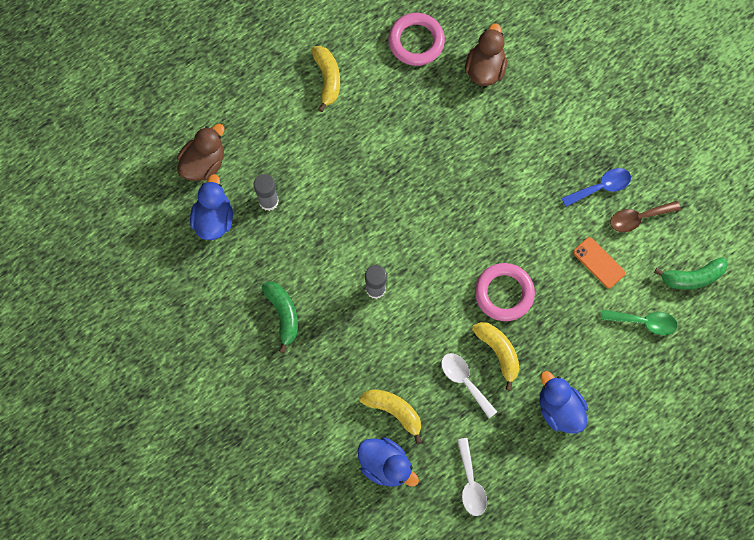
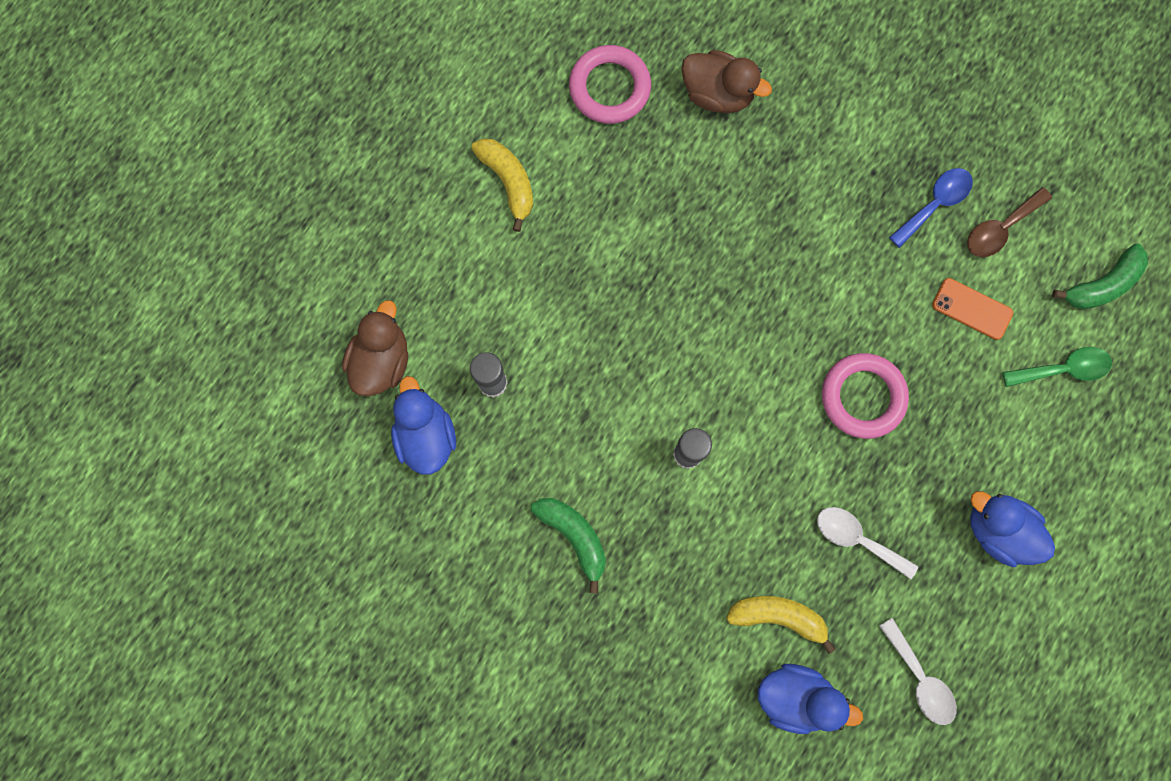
camera: 20 degrees left, 5 degrees up
(485, 69) = (717, 94): brown duck -> brown duck turned 120 degrees clockwise
(498, 352) = (887, 481): yellow banana -> none

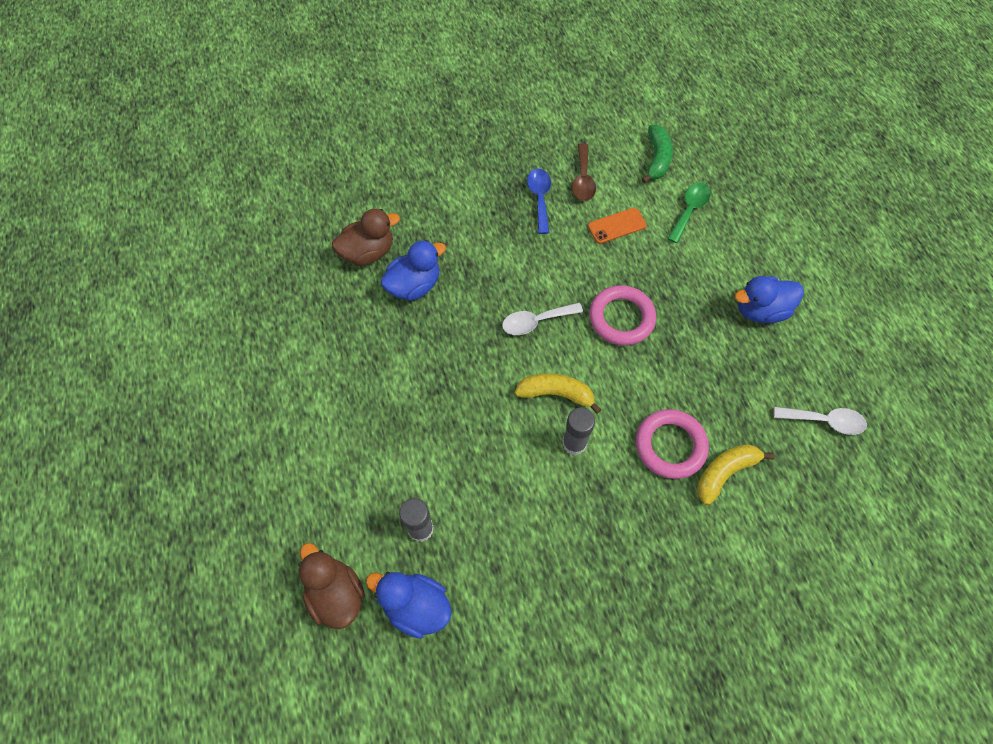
camera: 50 degrees left, 15 degrees down
(508, 182) = (300, 409): yellow banana -> yellow banana (556, 394)
(574, 536) = (571, 560): green banana -> none
(609, 88) = (304, 305): pink ring -> pink ring (670, 446)
(796, 697) = (786, 503): blue duck -> blue duck (414, 285)
(857, 539) = (708, 388): white spoon -> white spoon (535, 321)

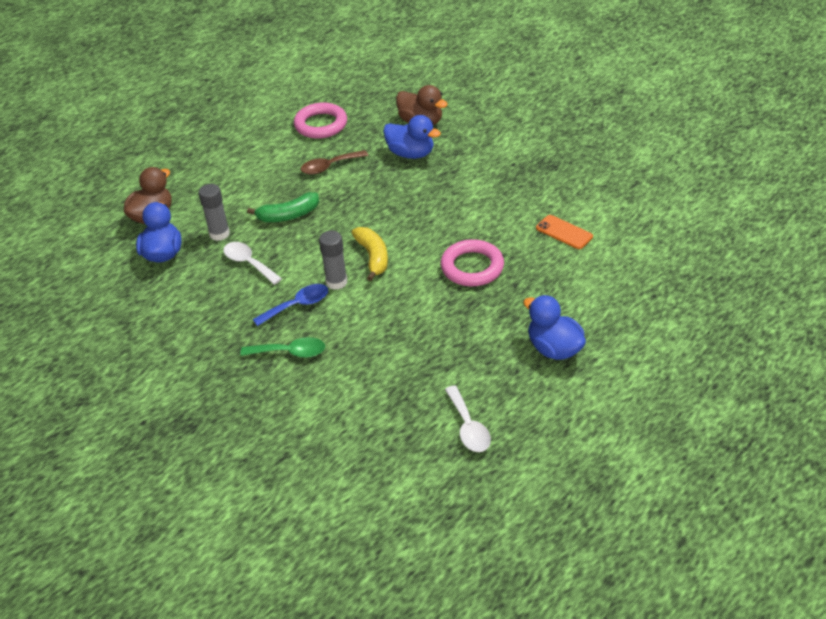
camera: 65 degrees right, 20 degrees down
(535, 321) = (429, 223): white spoon -> white spoon (248, 263)
(539, 198) = (551, 181): blue spoon -> blue spoon (297, 305)
(583, 179) = (594, 197): brown spoon -> brown spoon (329, 166)
(657, 159) = (662, 230): green banana -> green banana (288, 215)
(670, 446) = (372, 335): pink ring -> pink ring (321, 125)
(689, 210) = (624, 269): green spoon -> green spoon (290, 352)
(724, 473) = (370, 376): yellow banana -> none

